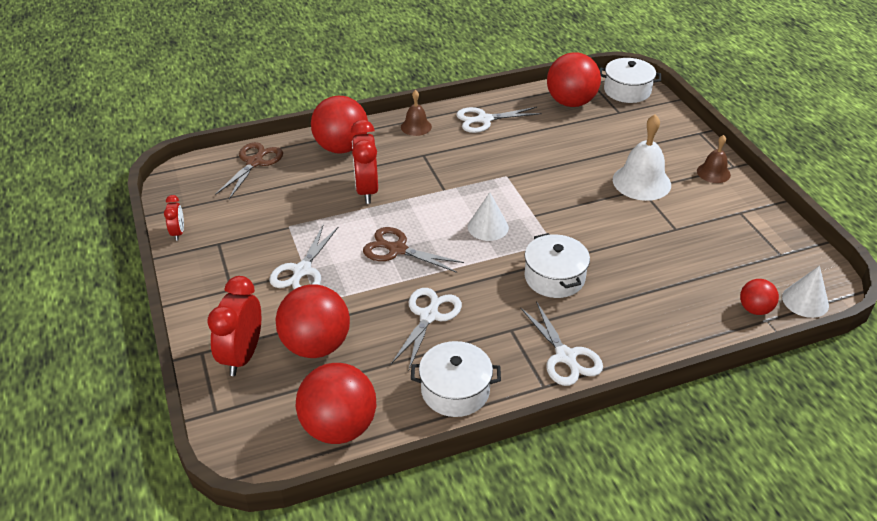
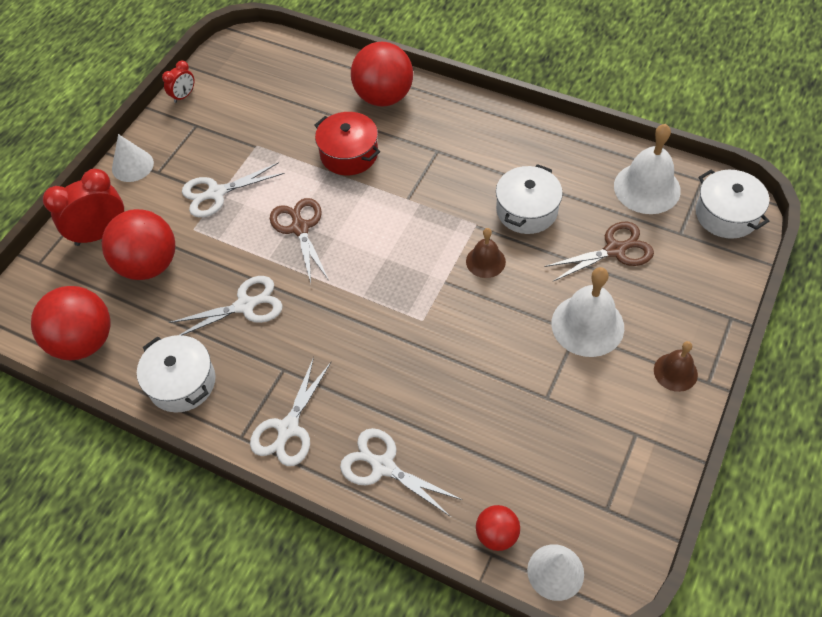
camera: 50 degrees right, 15 degrees up
(255, 162) = (306, 66): brown scissors -> brown scissors (615, 250)
(366, 190) = (349, 154): red clock -> red pot
(416, 126) = (469, 117): brown bell -> brown bell (485, 261)
(483, 120) = (537, 150): white scissors -> white scissors (382, 466)
(488, 227) = (392, 262): white cone -> white cone (132, 165)
(554, 277) = (377, 353): white pot -> white pot (526, 210)
(571, 102) = (647, 188): red ball -> white bell

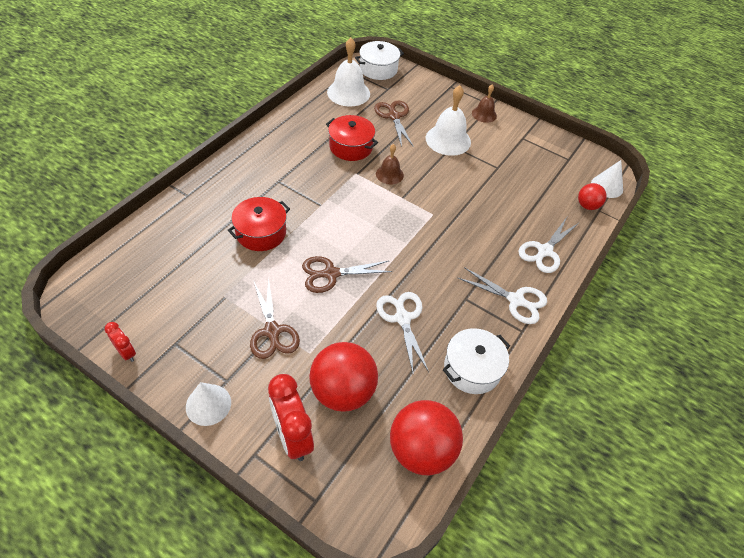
camera: 90 degrees left, 5 degrees down
(215, 193) = (272, 332): white scissors -> brown scissors
(384, 97) = (205, 202): red ball -> none
(526, 210) = (351, 147): white pot -> red pot

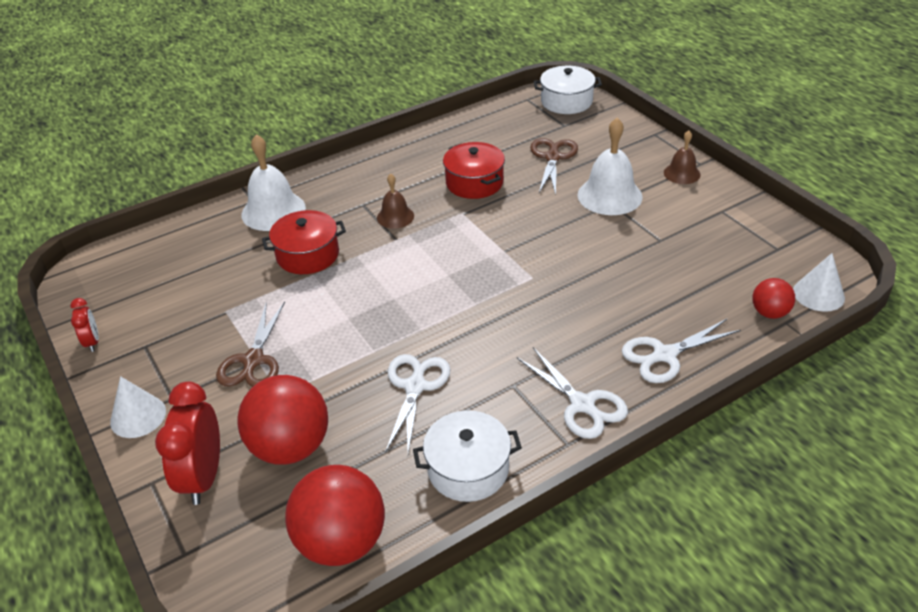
camera: 30 degrees right, 10 degrees down
(330, 274) = (358, 316): brown scissors -> none
(348, 93) = (510, 123): white bell -> white bell (273, 211)
(389, 174) = (504, 221): brown bell -> brown bell (395, 216)

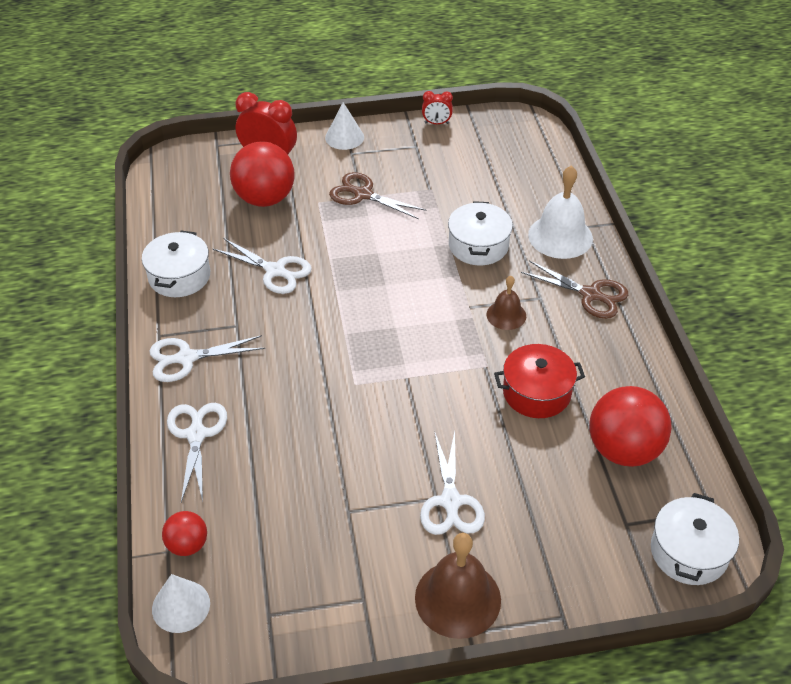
camera: 110 degrees right, 5 degrees up
(308, 255) = (478, 245): red pot -> white pot
(341, 541) = (172, 206): red ball -> red ball (623, 450)
(553, 157) = (556, 481): brown scissors -> brown scissors (591, 295)
(609, 195) = (451, 502): white bell -> white scissors
(682, 173) = (457, 598): brown bell -> brown bell, size x1.73

